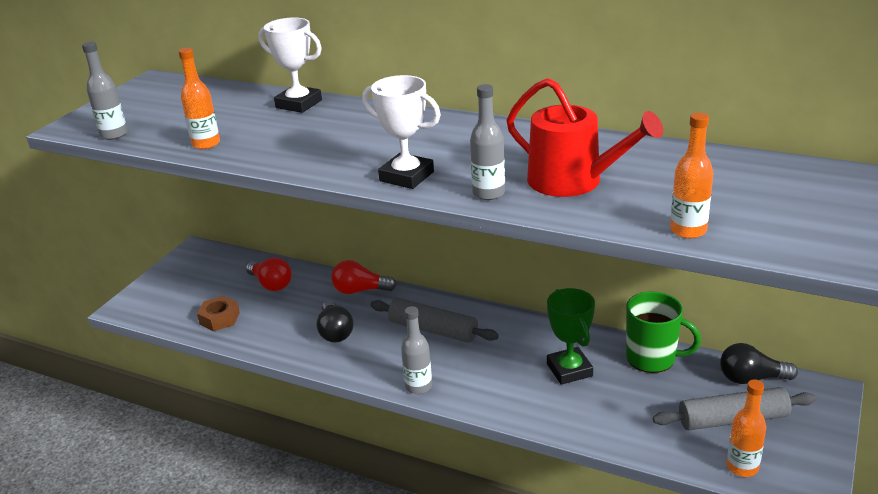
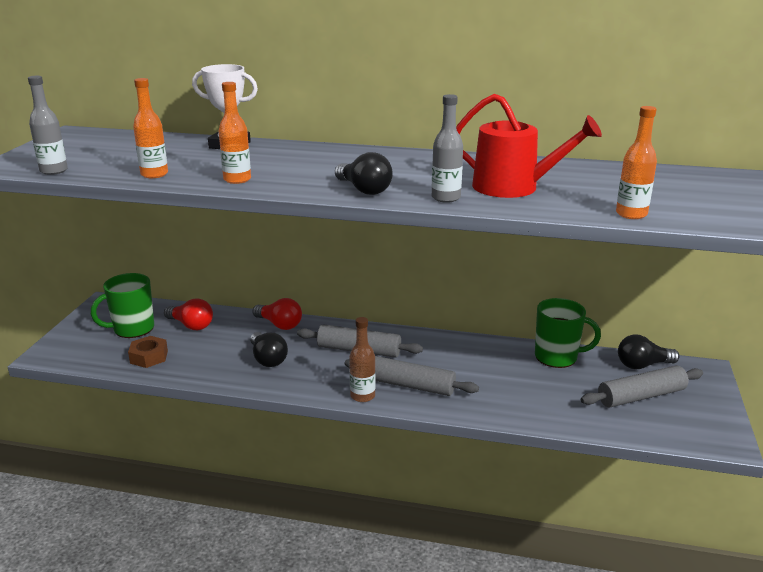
camera: 15 degrees left, 5 degrees down
(213, 284) = (132, 329): none -> green mug
(360, 290) = (279, 325): red light bulb -> red light bulb turned 135 degrees counterclockwise
(406, 176) = (364, 190): white trophy -> black light bulb
(418, 386) = (362, 396): grey bottle -> brown bottle
(473, 378) = (409, 385): none -> grey rolling pin
(569, 370) = (491, 371): green trophy -> none
(742, 467) = (664, 431): orange bottle -> orange bottle (237, 179)

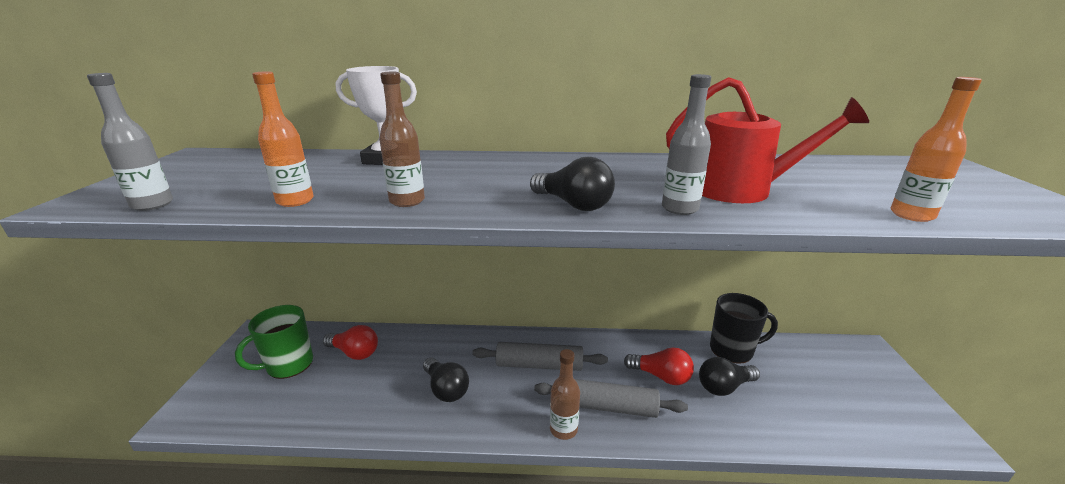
camera: 10 degrees left, 0 degrees up
(149, 357) = (309, 403): brown nut -> none
(237, 179) = (407, 201): orange bottle -> brown bottle
(279, 325) = (449, 341): red light bulb -> red light bulb (661, 376)
(557, 357) = (732, 350): green mug -> black mug
(641, 396) = (837, 390): grey rolling pin -> none
(642, 365) = (813, 350): black light bulb -> black light bulb (724, 387)

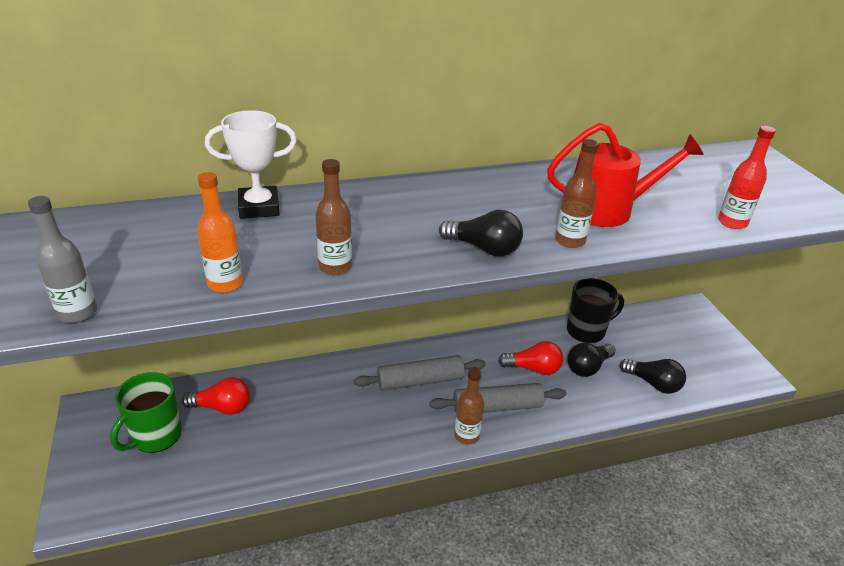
camera: 20 degrees left, 10 degrees up
(446, 389) = (341, 424): black light bulb -> black light bulb (653, 383)
(679, 208) = (570, 240): grey bottle -> brown bottle
(911, 215) = (732, 222): orange bottle -> red bottle

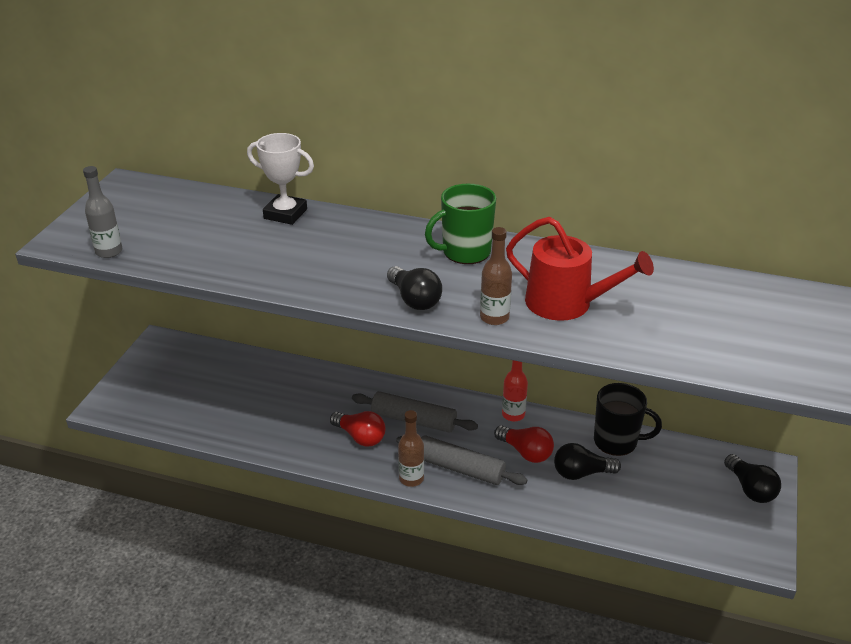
camera: 35 degrees right, 0 degrees up
(155, 436) = (187, 378): green mug -> green mug (465, 252)
(222, 407) = (245, 377): red light bulb -> red light bulb (360, 437)
(225, 283) = (208, 263): orange bottle -> none
(335, 267) = (289, 276): brown bottle -> none
(653, 383) = (634, 514): black light bulb -> black light bulb (750, 489)
(732, 222) = (675, 355): red bottle -> red bottle (513, 414)

